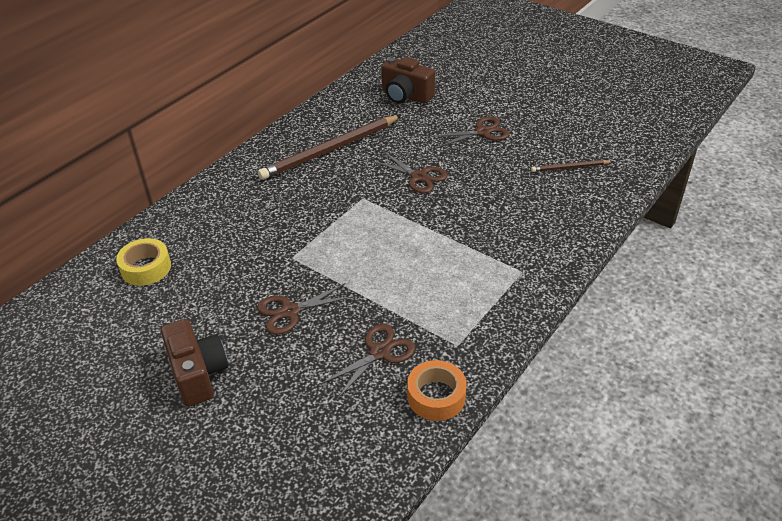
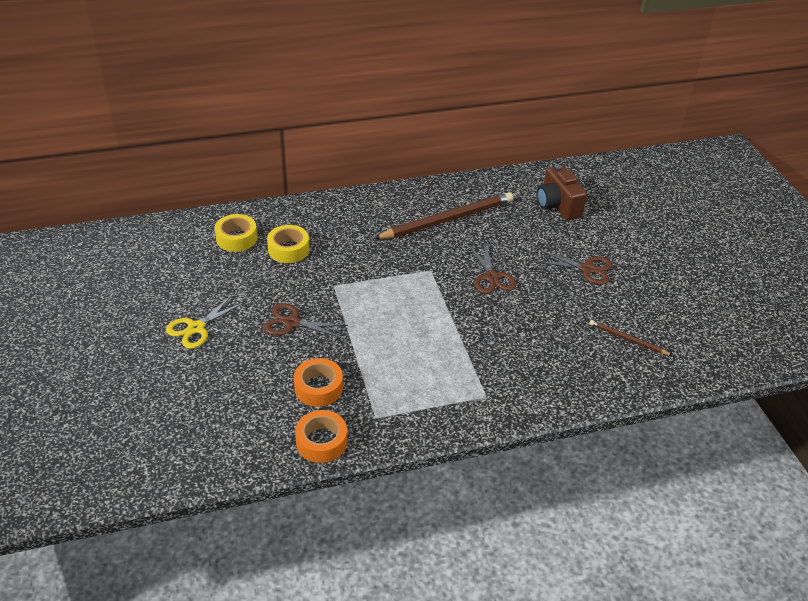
camera: 35 degrees right, 0 degrees up
(198, 374) = (196, 328): brown camera -> yellow scissors
(212, 250) = (288, 249): none -> yellow tape
(330, 150) = (447, 219): brown pencil -> brown pencil turned 150 degrees clockwise
(380, 352) = (318, 388): brown scissors -> orange tape

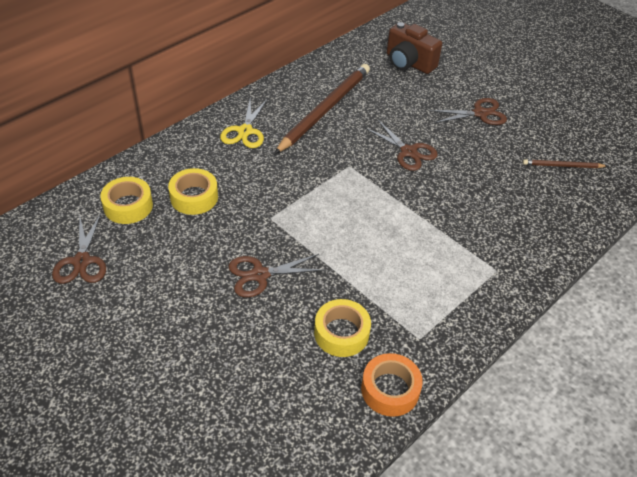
camera: 30 degrees left, 5 degrees up
(176, 264) = (81, 262): none -> brown scissors
(196, 328) = (161, 325): yellow scissors -> yellow scissors (245, 131)
(318, 388) = (341, 333): orange tape -> yellow tape

